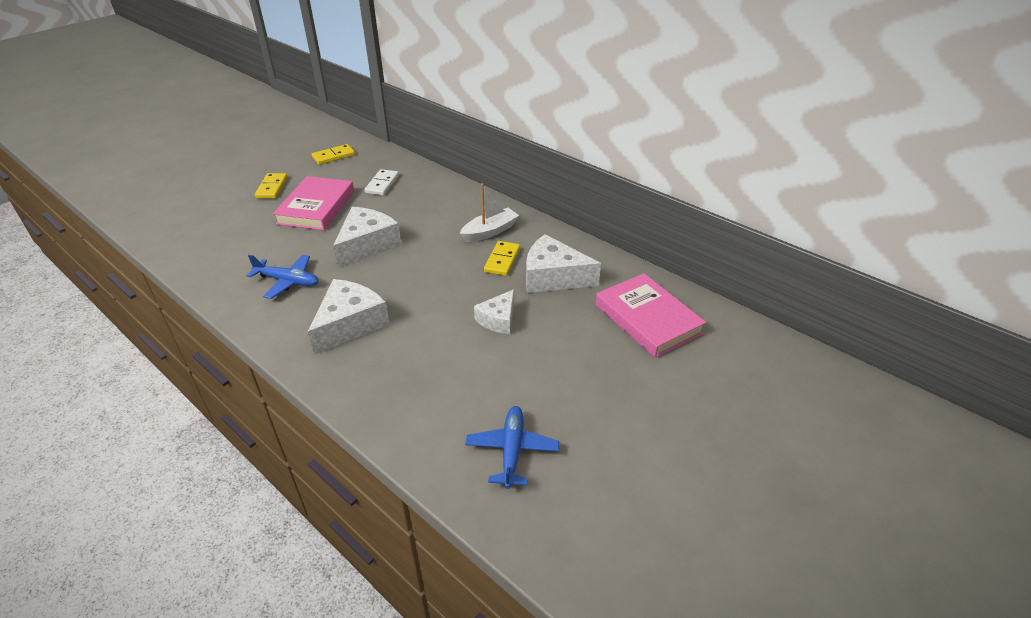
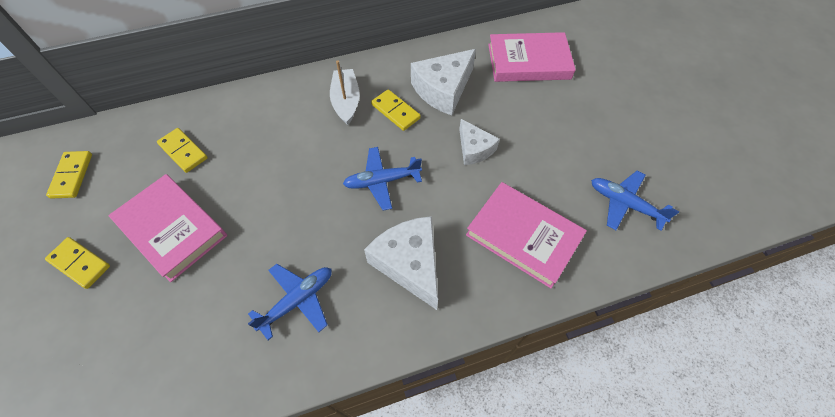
camera: 60 degrees left, 20 degrees up
(367, 245) = (288, 205): white cheese -> none
(382, 184) = (183, 151): white domino -> yellow domino
(420, 384) = (523, 236): none -> pink book
(421, 280) = (382, 181): none -> blue plane

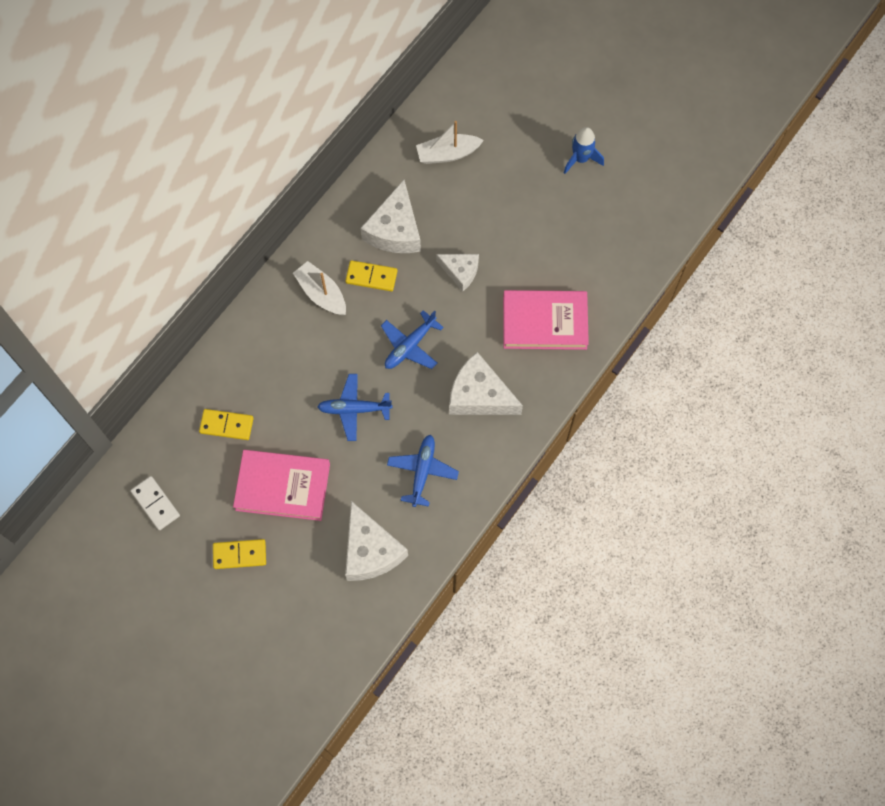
camera: 35 degrees left, 10 degrees up
(72, 176) = (155, 504): yellow domino -> white domino
(182, 345) = (370, 550): none -> white cheese
(528, 61) = (447, 154): pink book -> white boat
(624, 204) = (600, 249): blue plane -> blue plane (354, 409)
(649, 122) = (580, 159): none -> blue rocket

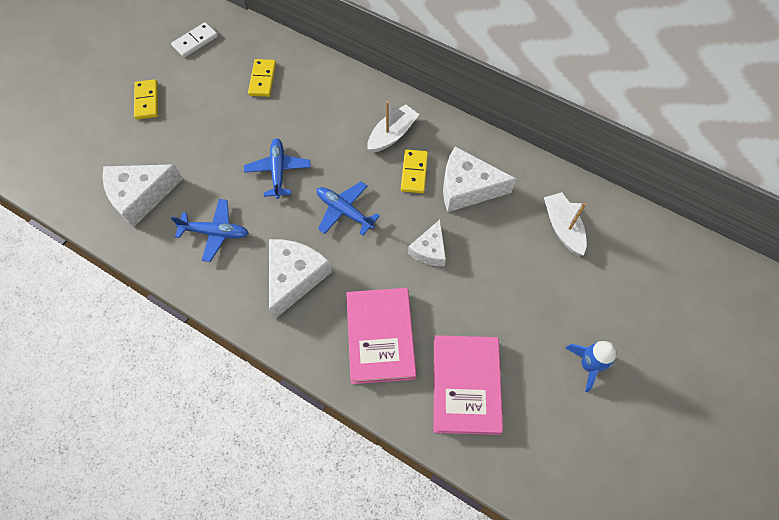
camera: 85 degrees right, 5 degrees down
(283, 486) = (205, 124): pink book -> pink book (465, 385)

